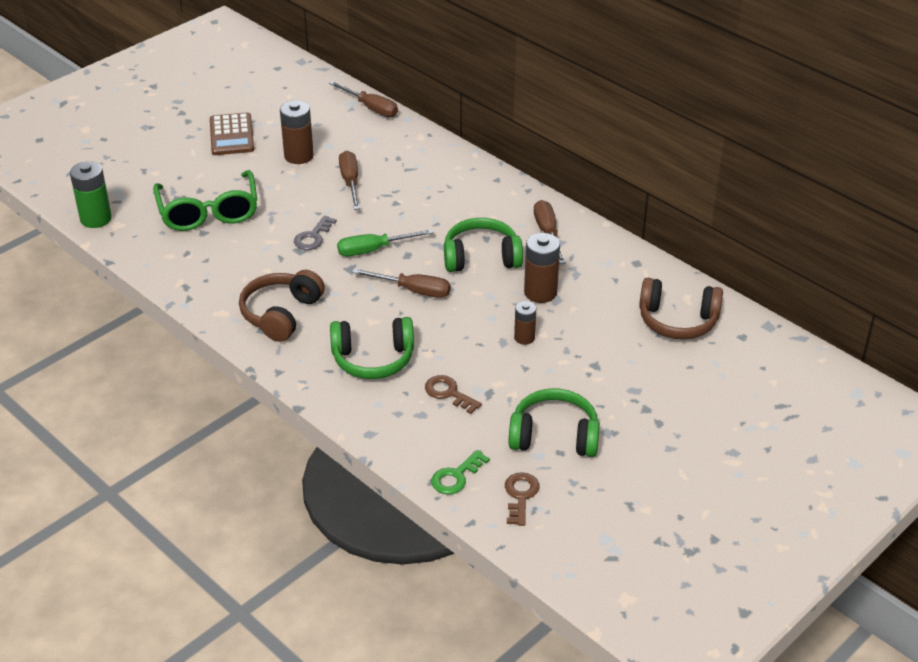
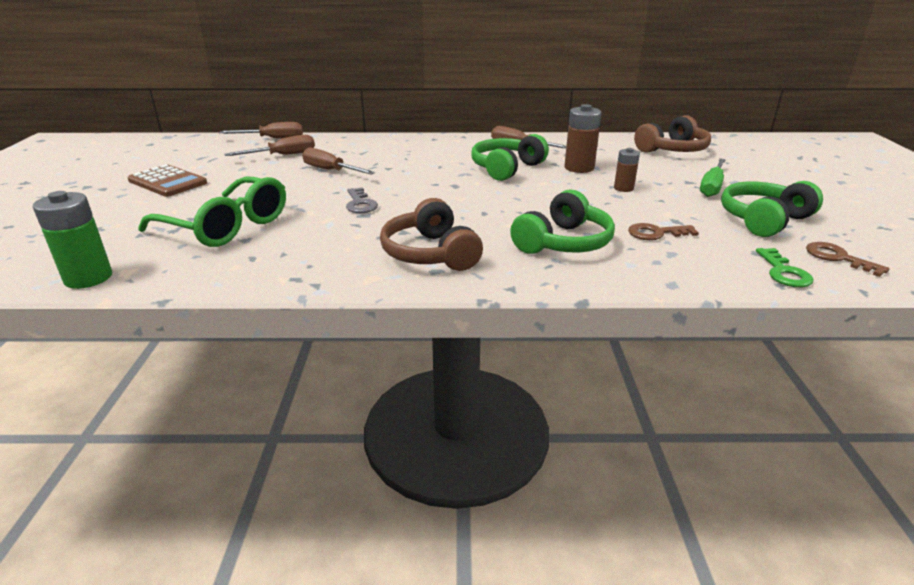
camera: 45 degrees left, 10 degrees down
(299, 156) = (257, 173): brown battery -> none
(374, 250) = (425, 192): green screwdriver -> green screwdriver (712, 187)
(413, 290) = (501, 198): brown screwdriver -> brown screwdriver (283, 155)

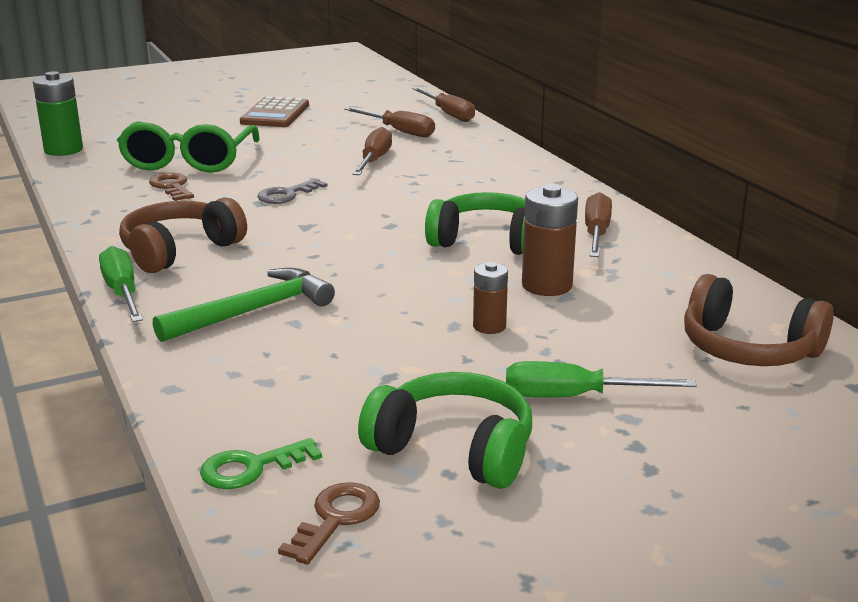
camera: 65 degrees right, 5 degrees down
(496, 284) = (122, 293): none -> green screwdriver
(563, 242) = (254, 311): green headphones -> green hammer
(656, 233) = (327, 365): brown key -> brown key (172, 187)

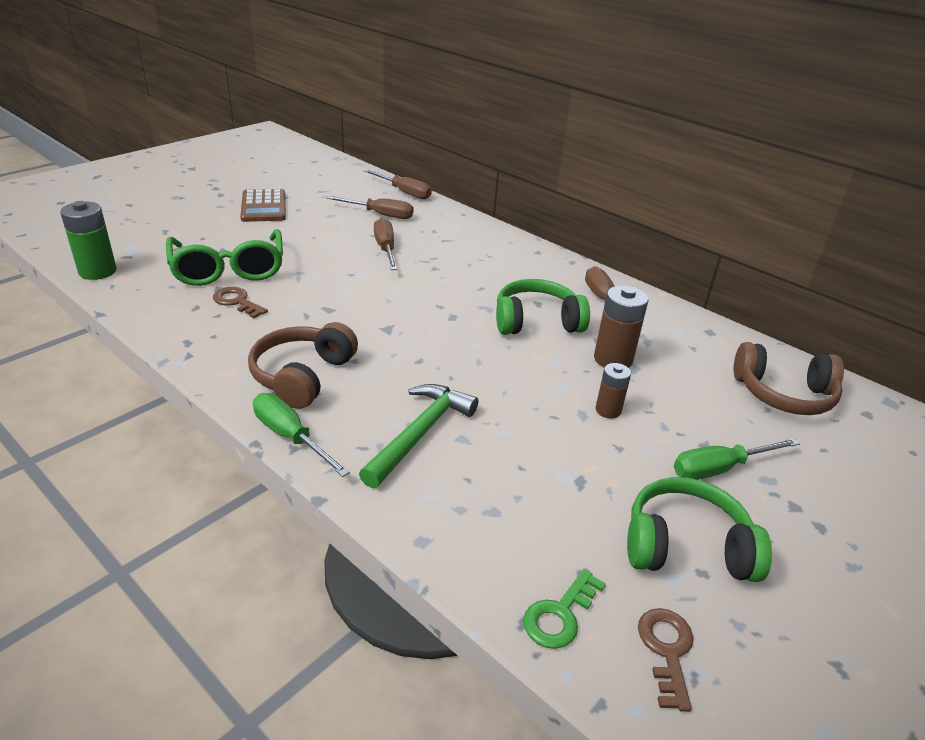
camera: 25 degrees left, 10 degrees up
(287, 195) = (344, 296): grey key -> none

